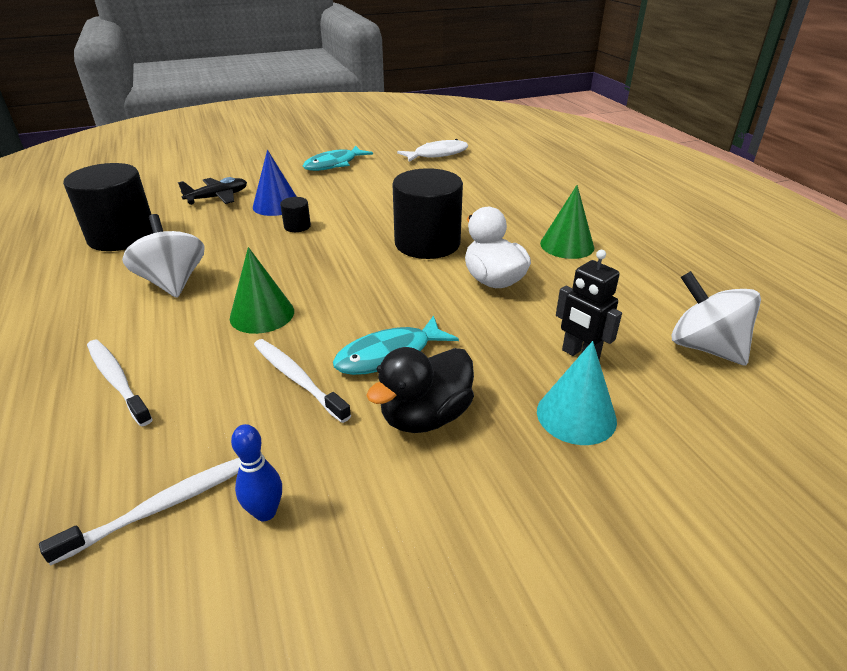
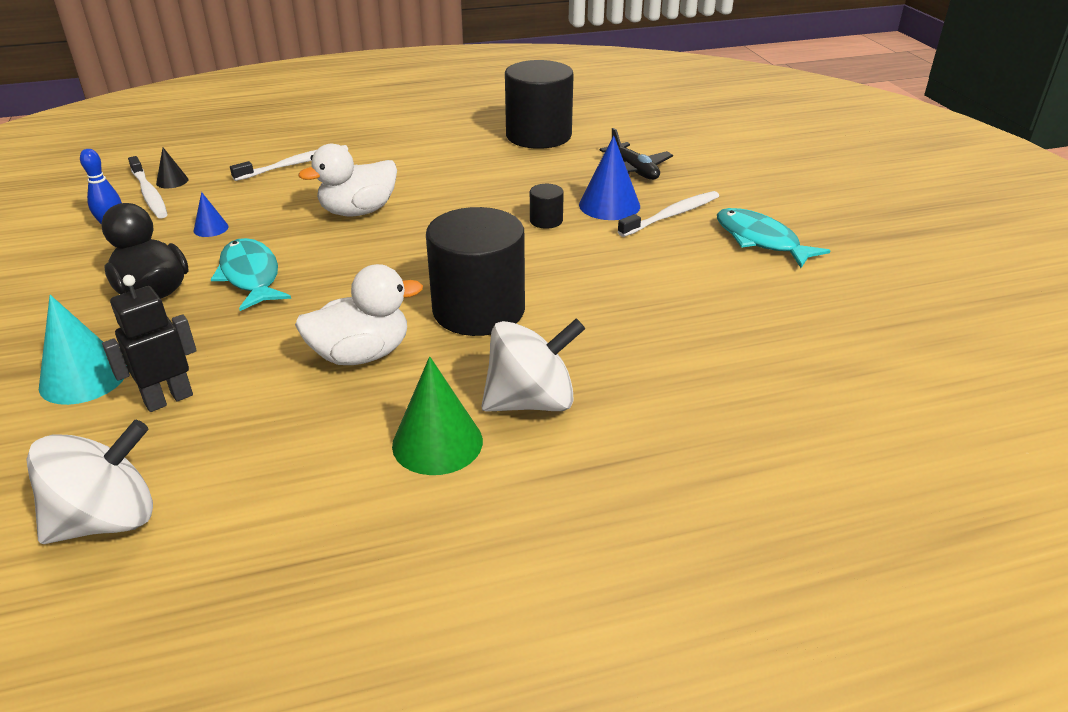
camera: 95 degrees right, 0 degrees up
(122, 494) = (172, 181): none -> black cone
(173, 282) = (436, 168): white spinning top -> white spinning top (531, 401)
(262, 314) = (358, 211): green cone -> white duck
(284, 410) = (211, 228): none -> blue cone
(297, 378) = (248, 232): white toothbrush -> white toothbrush (672, 215)
(437, 154) = (836, 340): white fish -> none

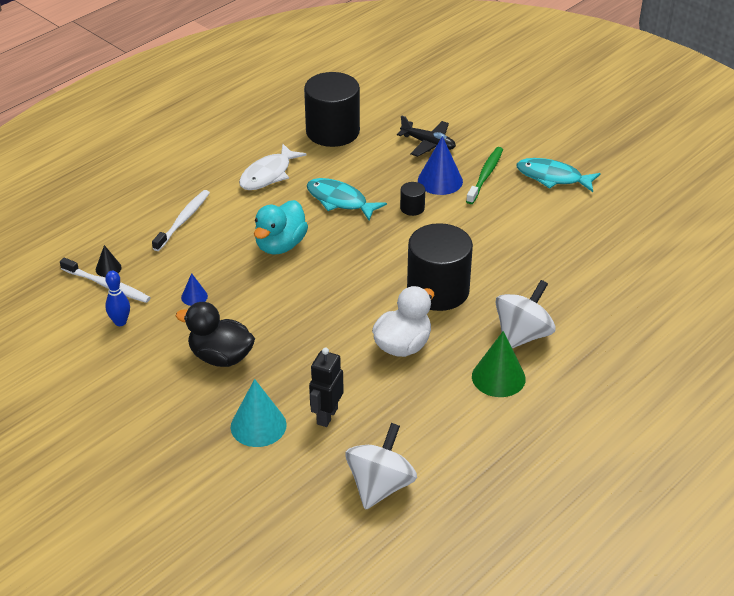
camera: 30 degrees left, 5 degrees up
(251, 276) = (270, 321): turquoise fish -> turquoise fish (340, 201)
(358, 211) = (280, 245): white duck -> turquoise duck
(427, 152) = (268, 174): none -> white fish
(672, 215) = (485, 175): white toothbrush -> green toothbrush

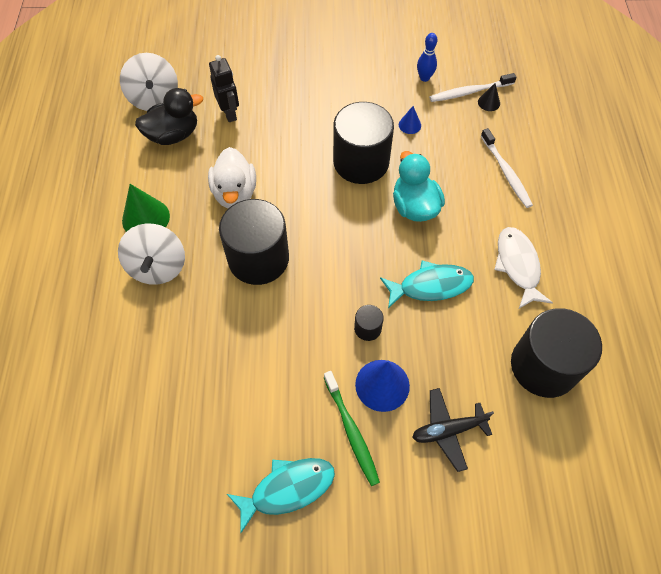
camera: 135 degrees right, 20 degrees up
(221, 357) = (337, 101): black duck -> black duck (173, 135)
(258, 425) = (261, 81): turquoise cone -> none
(273, 298) = (361, 162): none -> black cylinder

